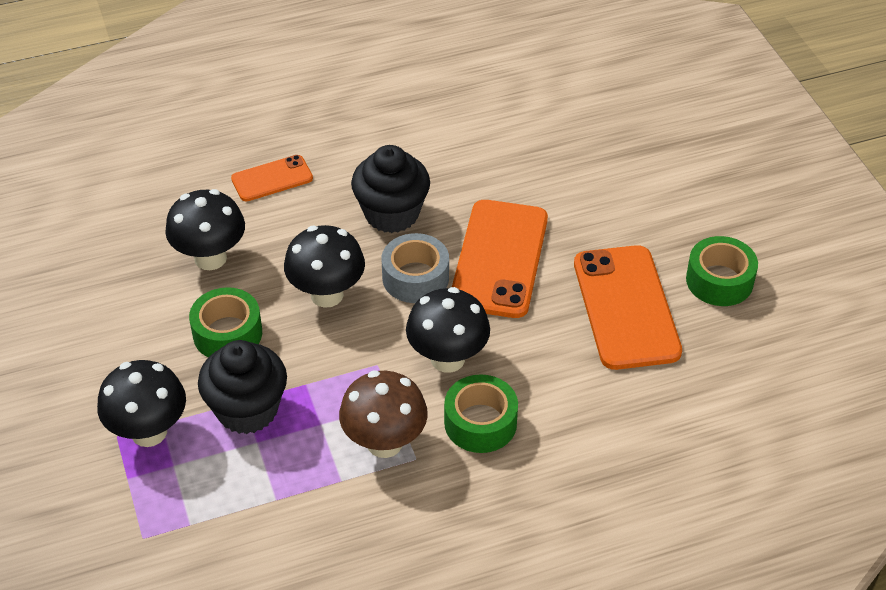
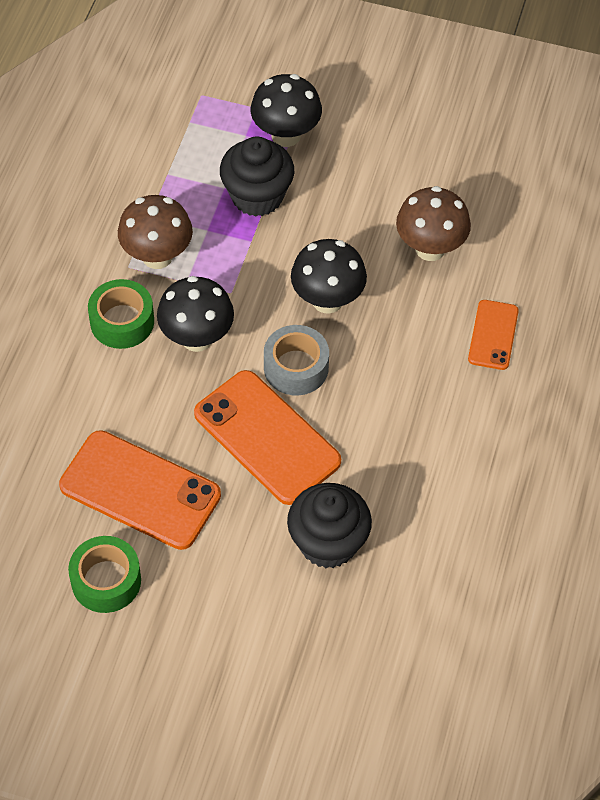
camera: 125 degrees right, 10 degrees up
(210, 258) = (430, 248): black mushroom -> brown mushroom
(227, 333) = (340, 220): green tape -> none
(391, 214) = (382, 394): black cupcake -> black cupcake (328, 543)

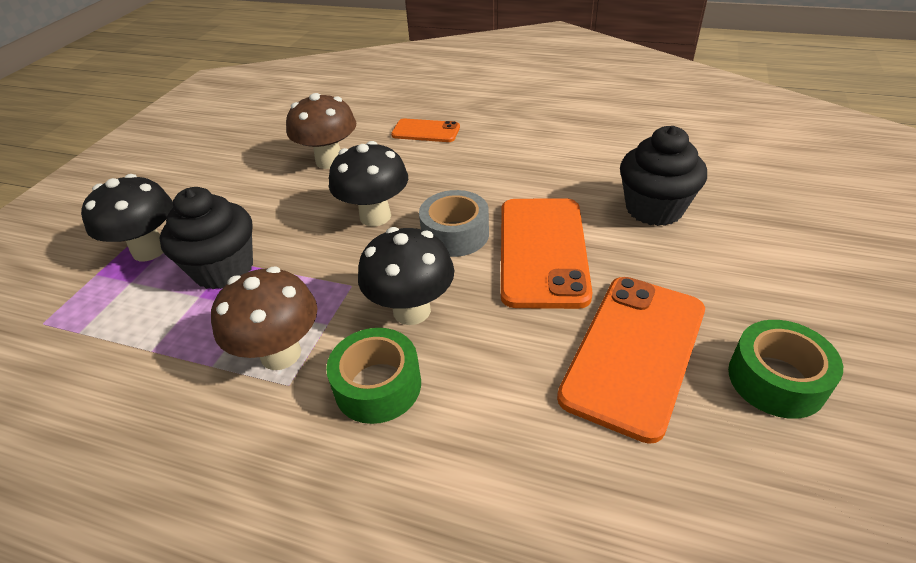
camera: 85 degrees left, 15 degrees down
(267, 438) = (542, 251): orange phone -> orange phone turned 45 degrees counterclockwise

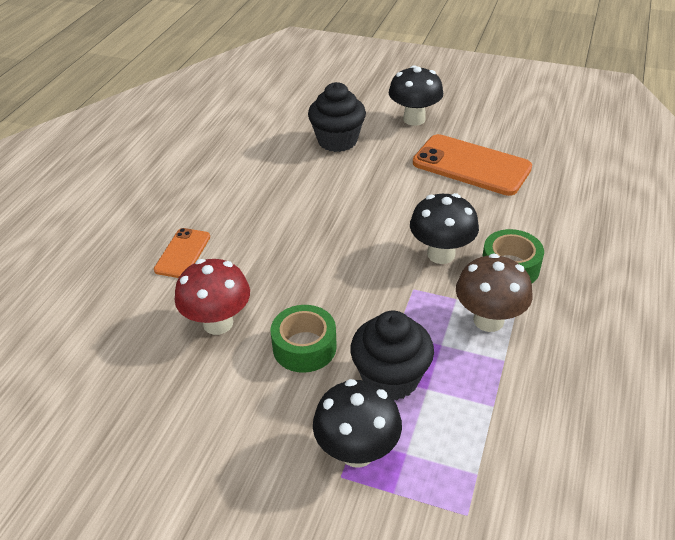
camera: 90 degrees left, 0 degrees up
(329, 161) = (218, 323): brown mushroom -> red mushroom
(375, 216) = (324, 281): black mushroom -> black mushroom (414, 119)
(455, 234) = (355, 233): grey tape -> none
(542, 251) = (379, 192): orange phone -> none
(776, 379) = (485, 126): green tape -> green tape (304, 347)

